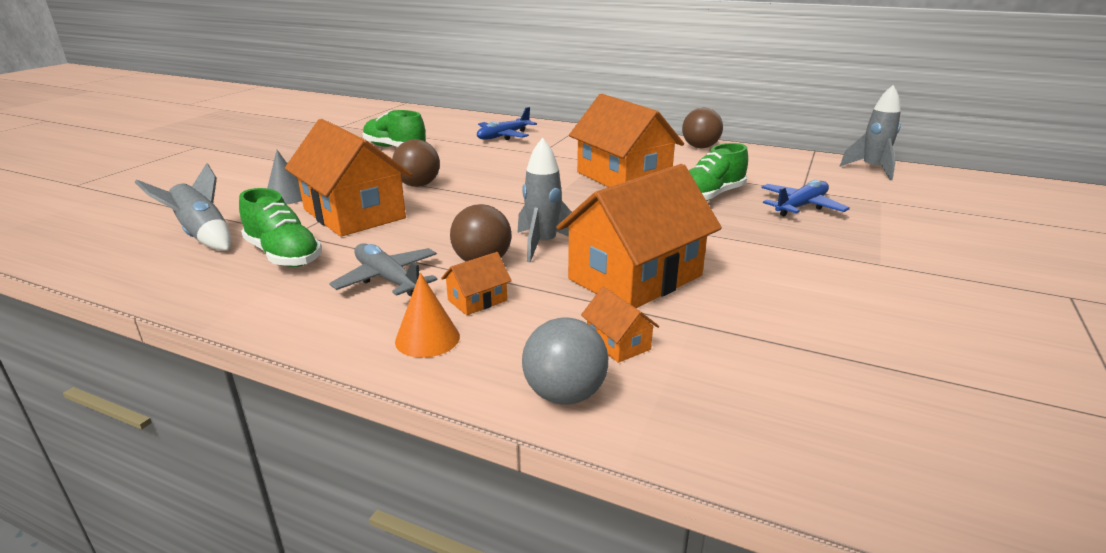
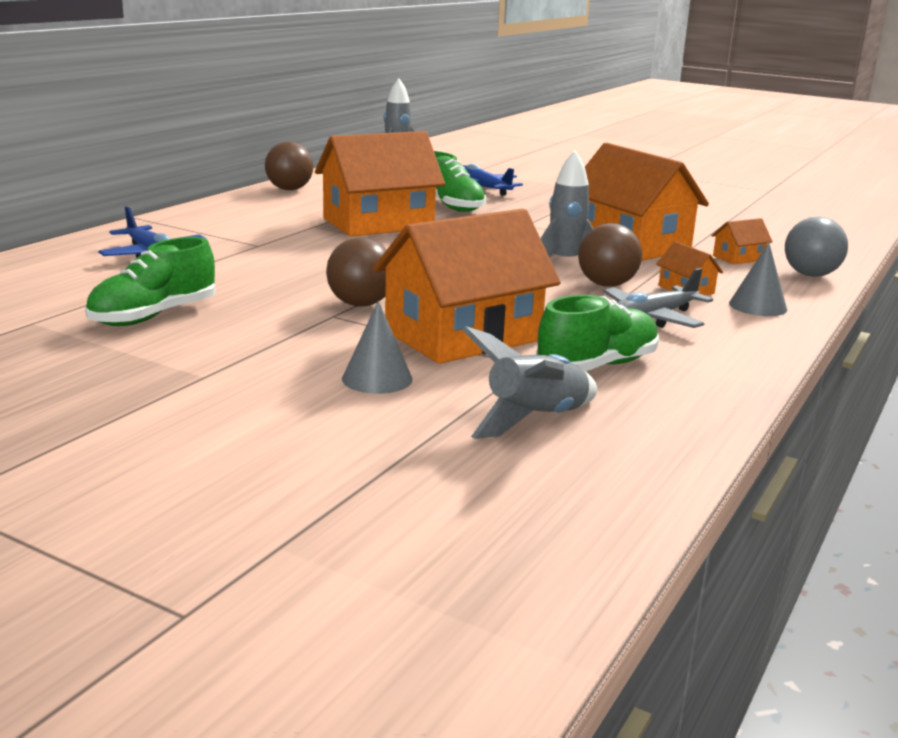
camera: 85 degrees left, 5 degrees down
(427, 338) = (757, 306): orange cone -> grey cone

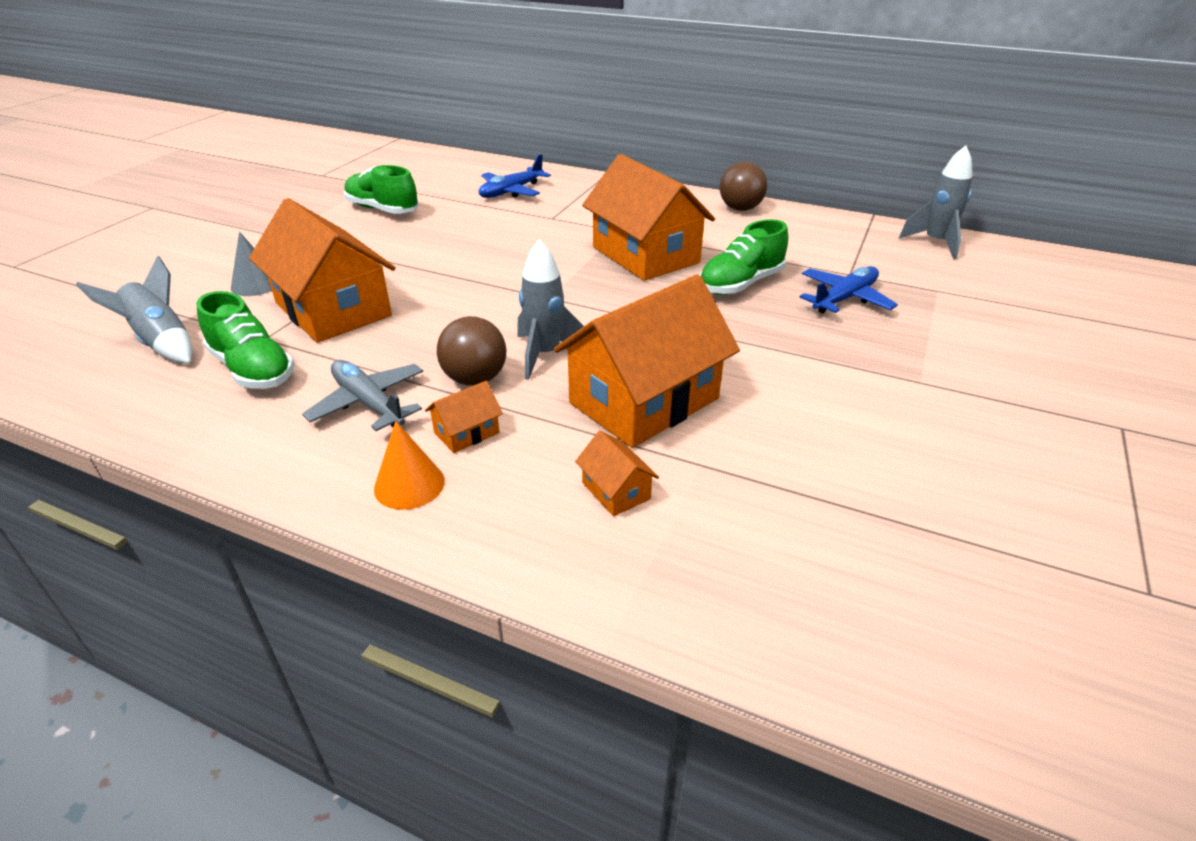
camera: 85 degrees right, 15 degrees up
(360, 304) = (408, 267): brown ball -> none
(757, 306) = (409, 484): grey cone -> orange cone
(810, 275) = (552, 558): grey ball -> none

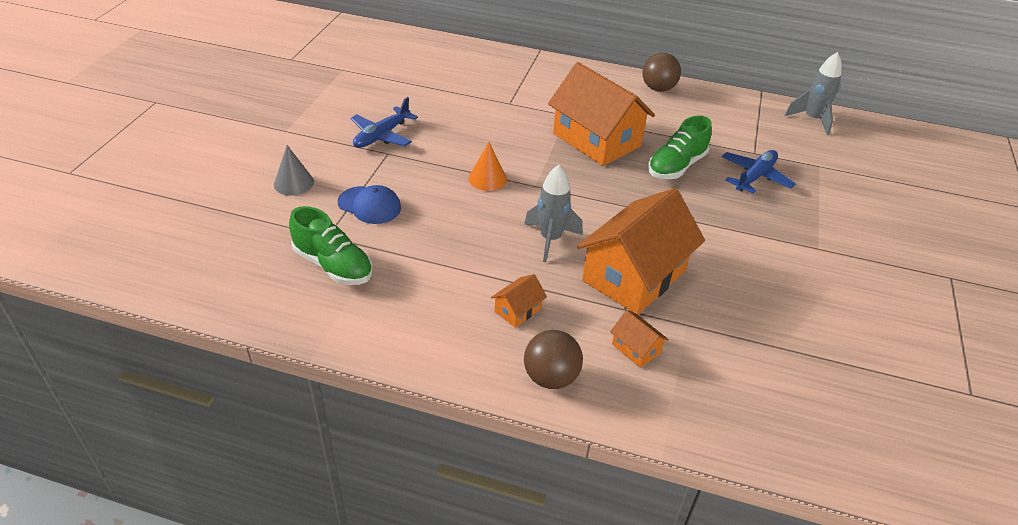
camera: 10 degrees left, 5 degrees up
(161, 342) = (246, 244): grey rocket -> none
(333, 309) = (369, 205): orange house -> blue cap
(368, 403) = (436, 290): grey plane -> none
(382, 209) = (363, 98): green shoe -> none
(409, 484) = (494, 354): orange cone -> orange cone (487, 179)
(475, 379) = (506, 264): brown ball -> brown ball (550, 377)
(511, 191) = (465, 75): blue plane -> blue plane (382, 136)

